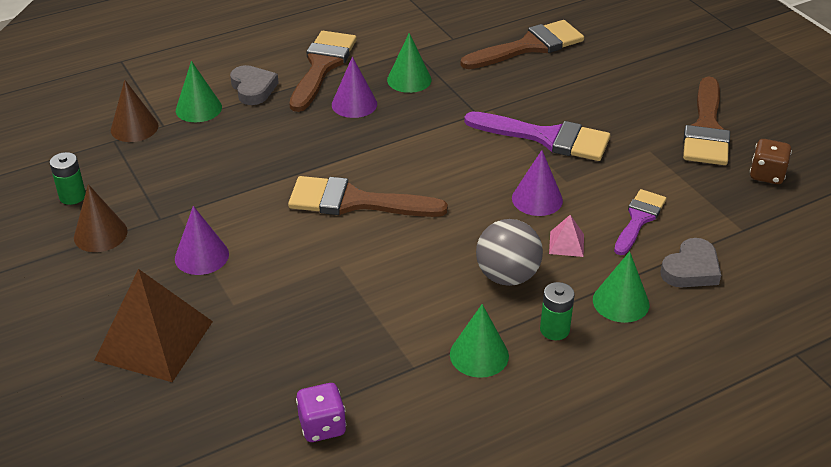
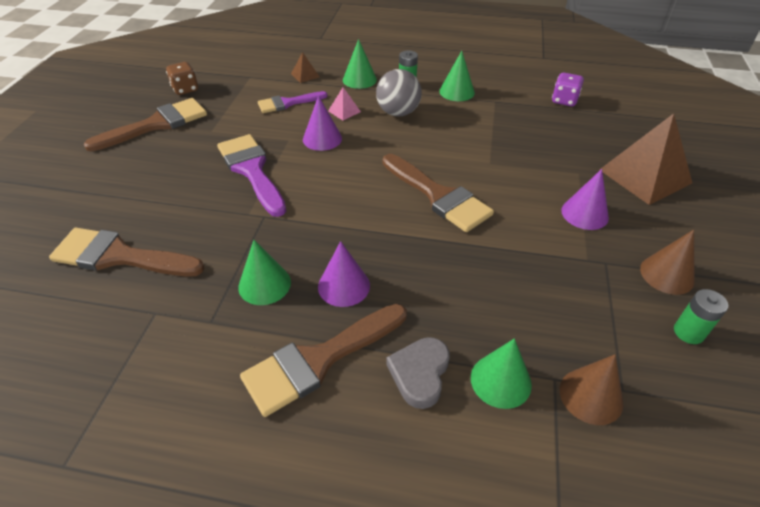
camera: 140 degrees left, 5 degrees up
(691, 269) = (305, 75): grey heart -> brown pyramid

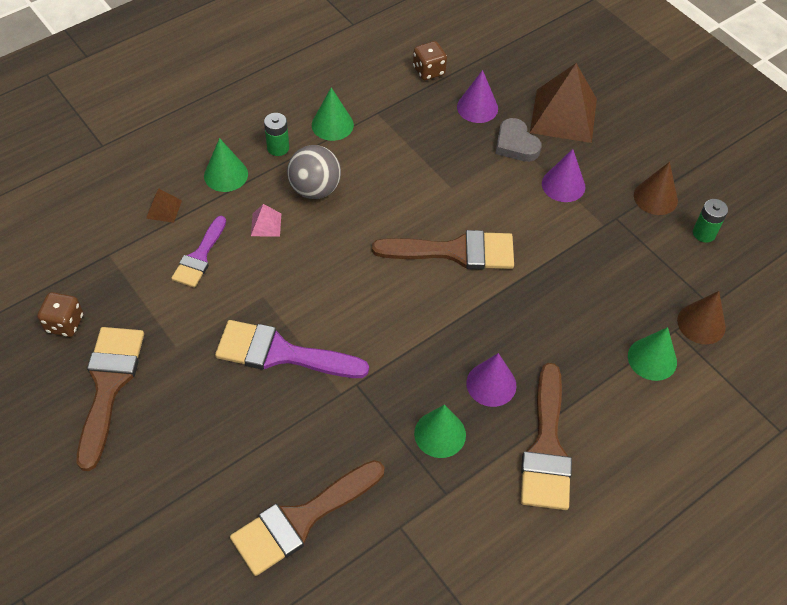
camera: 50 degrees left, 10 degrees up
(322, 139) = (291, 271): purple cone -> purple cone (477, 107)
(420, 374) = (609, 398): grey heart -> grey heart (516, 144)
(564, 100) = (428, 71): purple dice -> brown dice

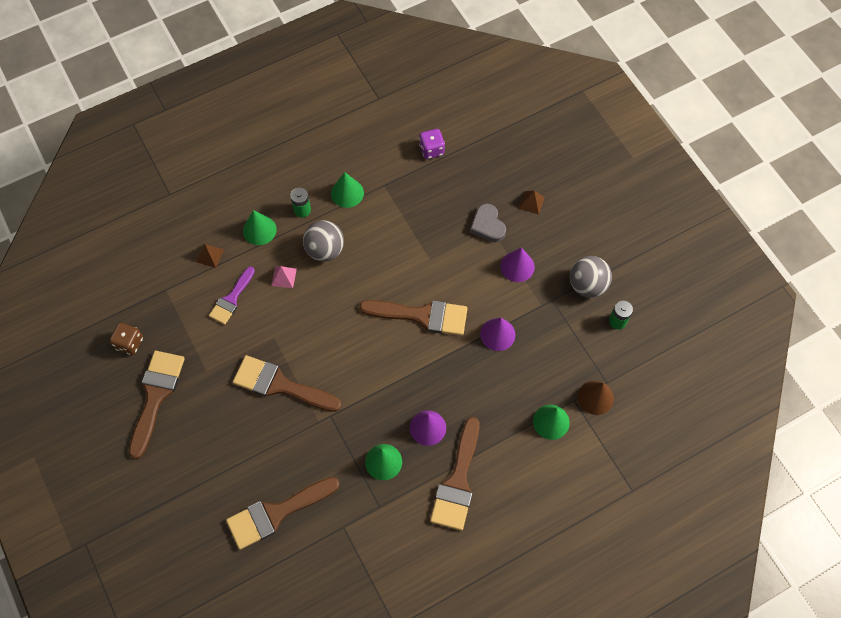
camera: 10 degrees right, 10 degrees up
(281, 353) = (280, 385): purple brush -> brown brush
(428, 71) = (431, 150): brown dice -> purple dice
(477, 107) = (464, 188): purple cone -> purple cone (497, 334)
(563, 115) = (531, 202): brown pyramid -> brown pyramid, size x0.43
(655, 197) = (587, 285): brown cone -> grey ball

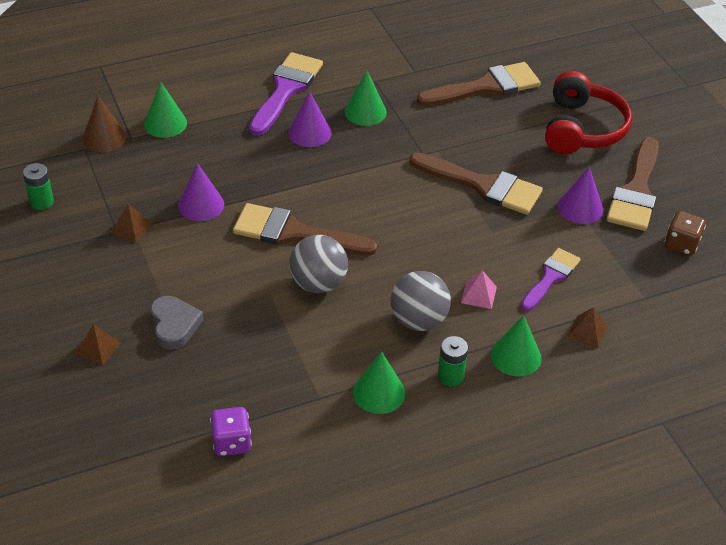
camera: 175 degrees left, 20 degrees down
(192, 467) = (582, 129): none -> red headphones
(457, 481) = (286, 90): brown brush -> purple brush
(517, 266) = (149, 272): purple cone -> purple cone (580, 208)
(542, 304) = (132, 228): none -> brown pyramid
(587, 285) = (62, 242): grey ball -> grey ball (318, 284)

